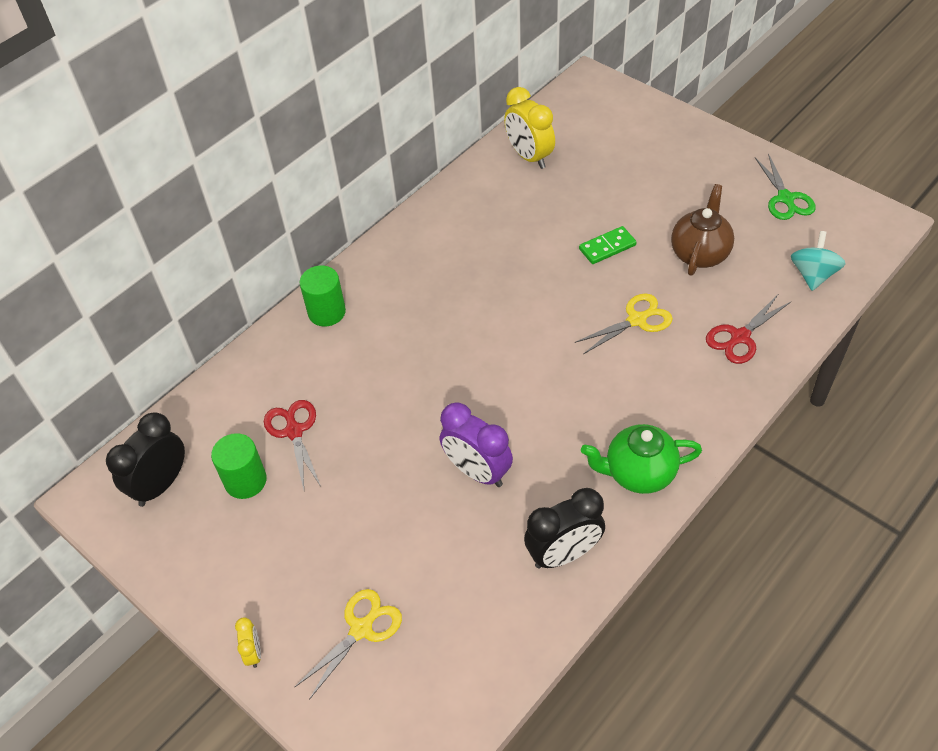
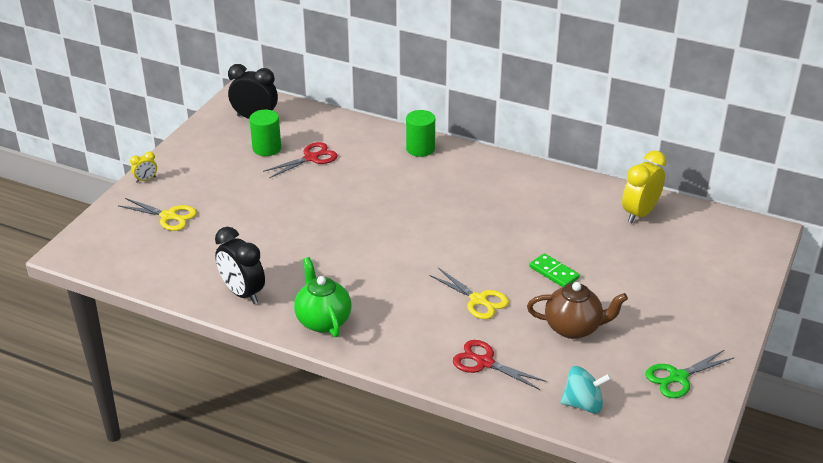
camera: 70 degrees right, 15 degrees down
(477, 471) = (301, 242): purple clock -> none

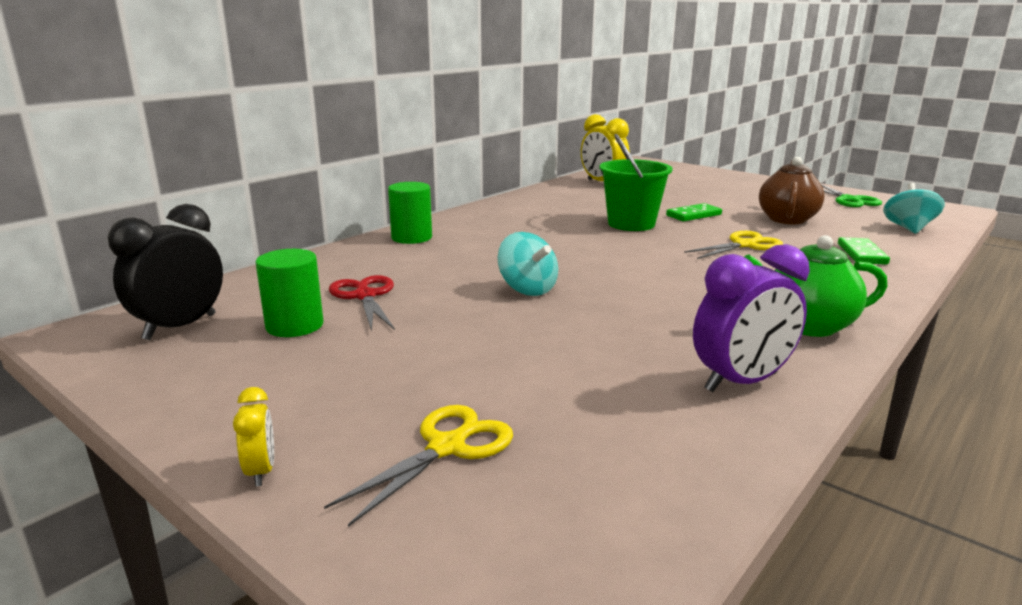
camera: 75 degrees left, 15 degrees down
(242, 293) = (741, 382): black clock -> purple clock
(343, 211) = (527, 289): none -> turquoise spinning top
(485, 362) = (861, 254): red scissors -> green domino
(507, 240) = (631, 224): none -> green bucket

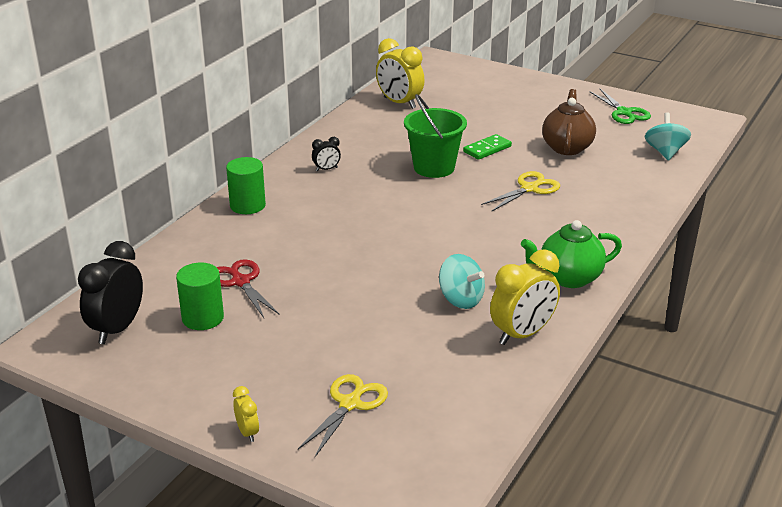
camera: 10 degrees left, 10 degrees up
(511, 218) = (326, 169): none -> black clock
(527, 289) = (364, 260): turquoise spinning top -> turquoise spinning top (461, 299)
(741, 382) = (522, 334): purple clock -> yellow clock
(861, 254) = (621, 191): green domino -> none

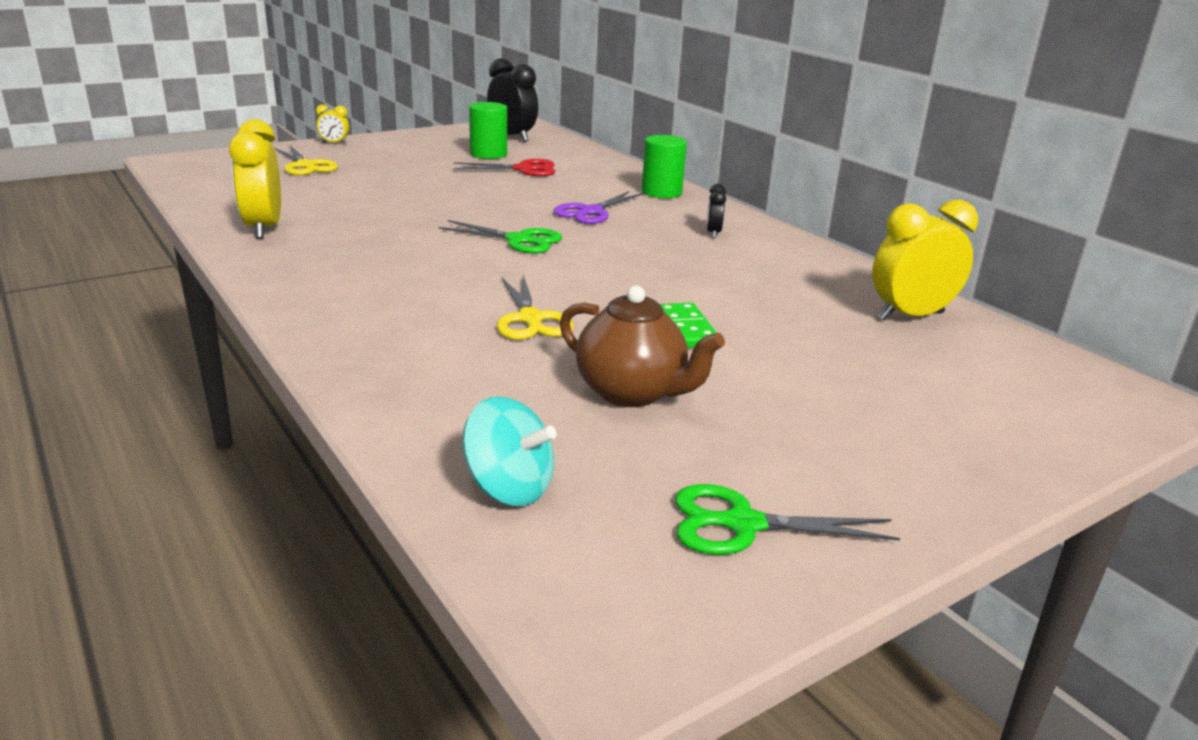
camera: 115 degrees right, 5 degrees down
(329, 220) = (591, 212): none -> purple scissors
(420, 227) = (519, 240): none -> green scissors
(434, 167) = (660, 282): green bucket -> none
(461, 299) = (361, 223): turquoise spinning top -> none
(568, 278) = (303, 273): green teapot -> none

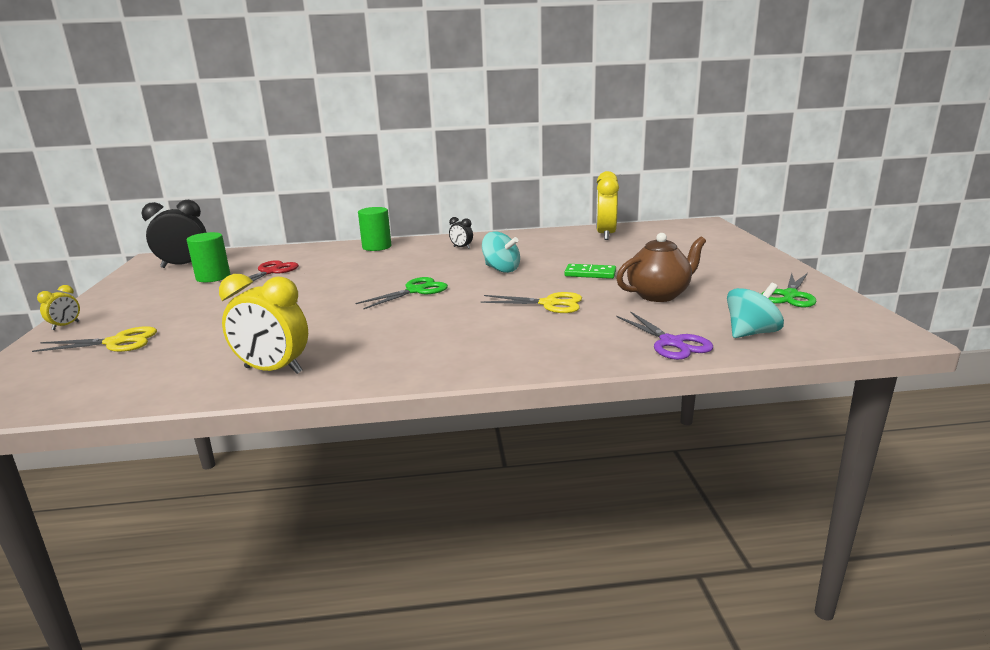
camera: 60 degrees left, 5 degrees down
(591, 212) = (388, 267): purple scissors -> purple scissors (671, 343)
(645, 270) = (501, 269): none -> turquoise spinning top

